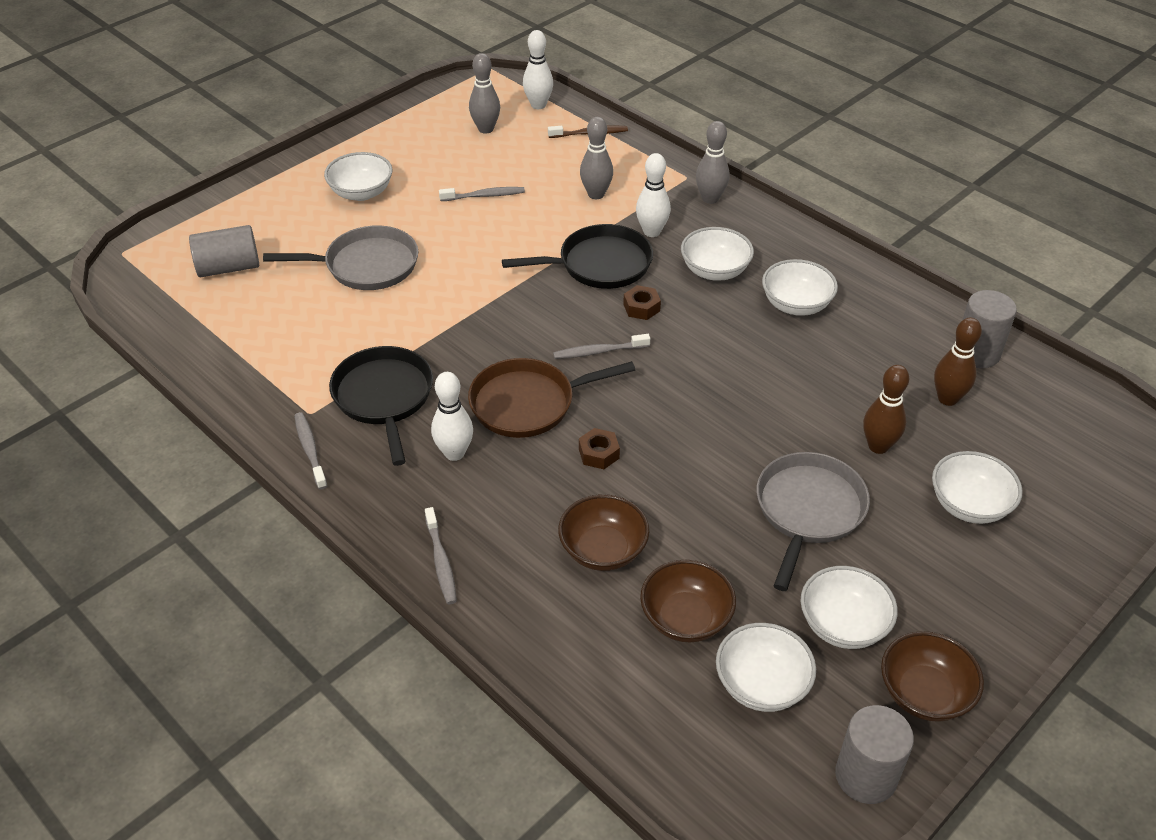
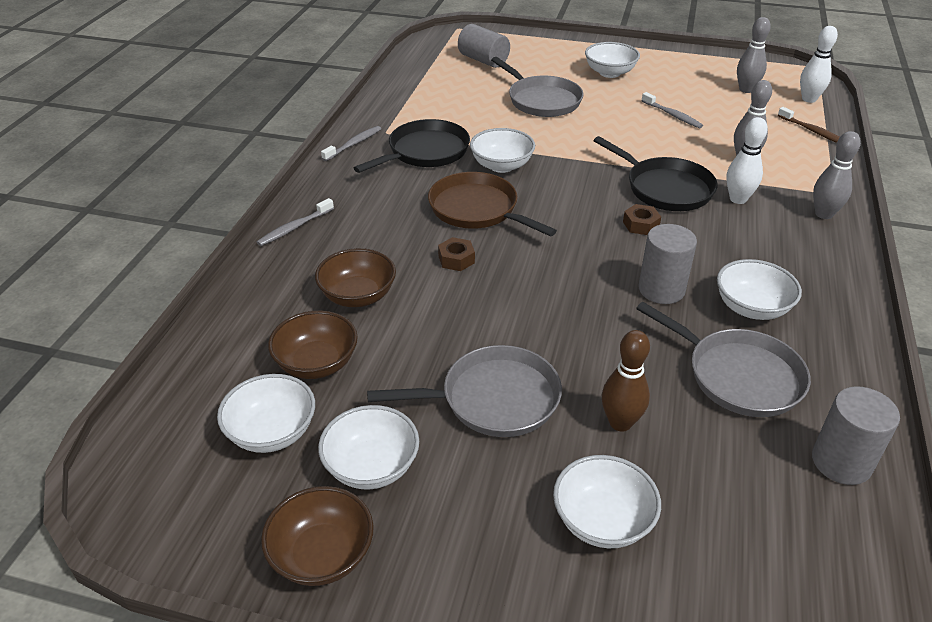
camera: 60 degrees right, 5 degrees down
(454, 453) = (399, 197): white bowling pin -> none
(599, 351) = (566, 222): grey toothbrush -> none
(715, 270) = (734, 247): white bowl -> white bowl (501, 165)
(865, 776) = (203, 537): grey cylinder -> grey cylinder (661, 289)
(867, 355) = (739, 376): none -> grey pan
(947, 399) = (742, 457): brown bowling pin -> none

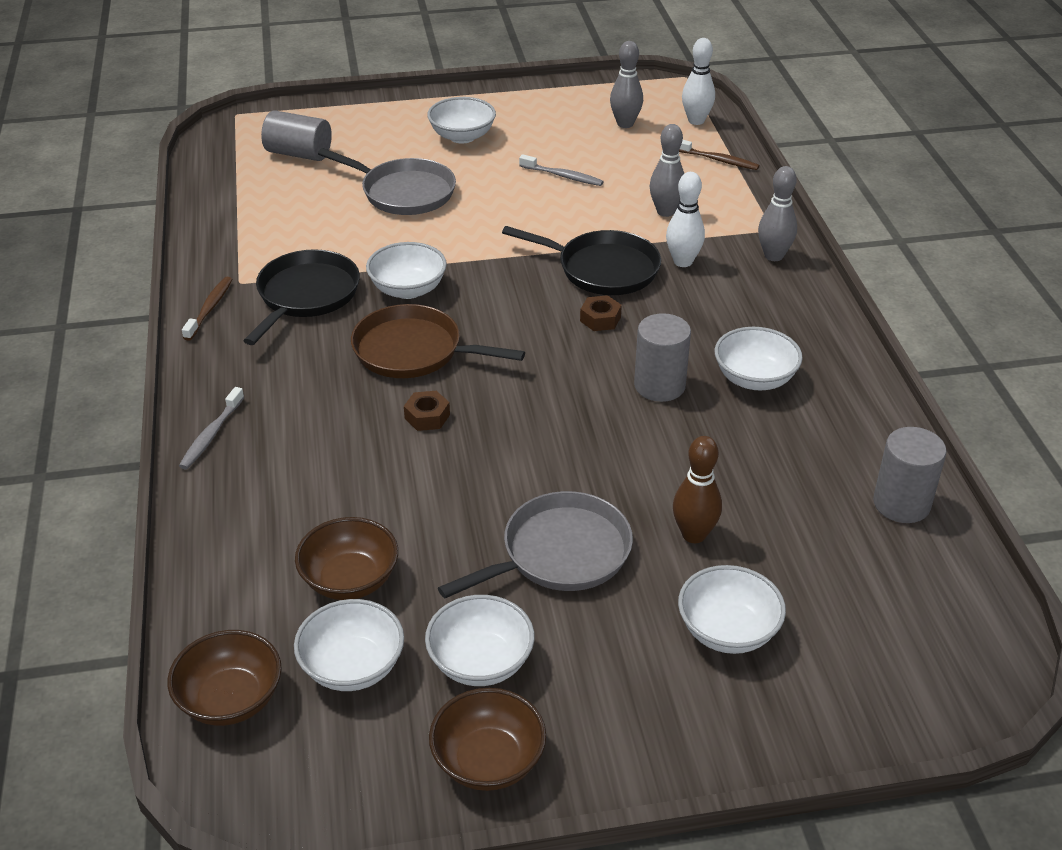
camera: 25 degrees left, 0 degrees up
(353, 144) = (209, 309): grey toothbrush -> brown toothbrush
(358, 296) = (344, 492): brown bowl -> brown bowl (230, 699)
(739, 376) = (777, 452): grey pan -> none

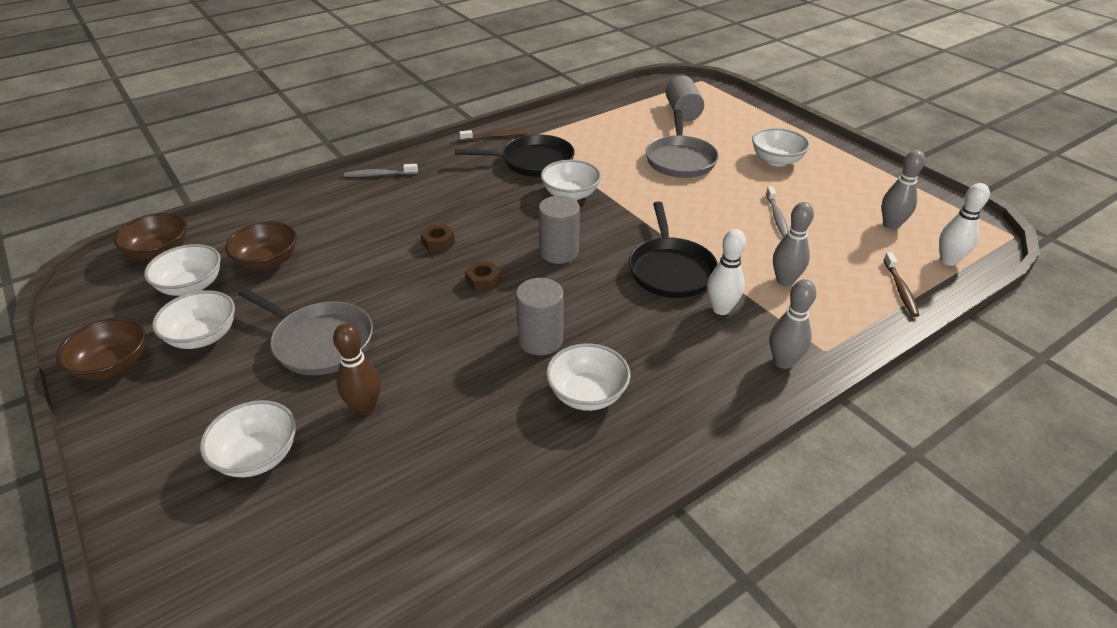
camera: 65 degrees right, 0 degrees up
(413, 351) = (504, 217): brown pan -> none
(600, 319) = (604, 286): brown nut -> brown nut (483, 281)
(901, 504) = (462, 543): grey cylinder -> grey cylinder (559, 252)

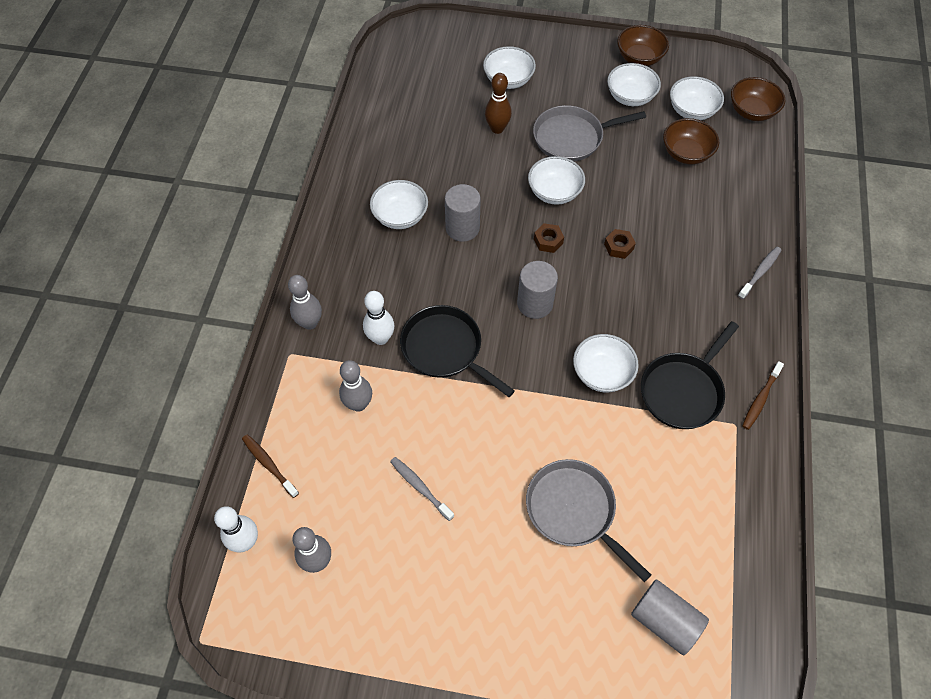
camera: 135 degrees right, 20 degrees up
(776, 160) = (489, 595): white bowl -> white bowl (554, 192)

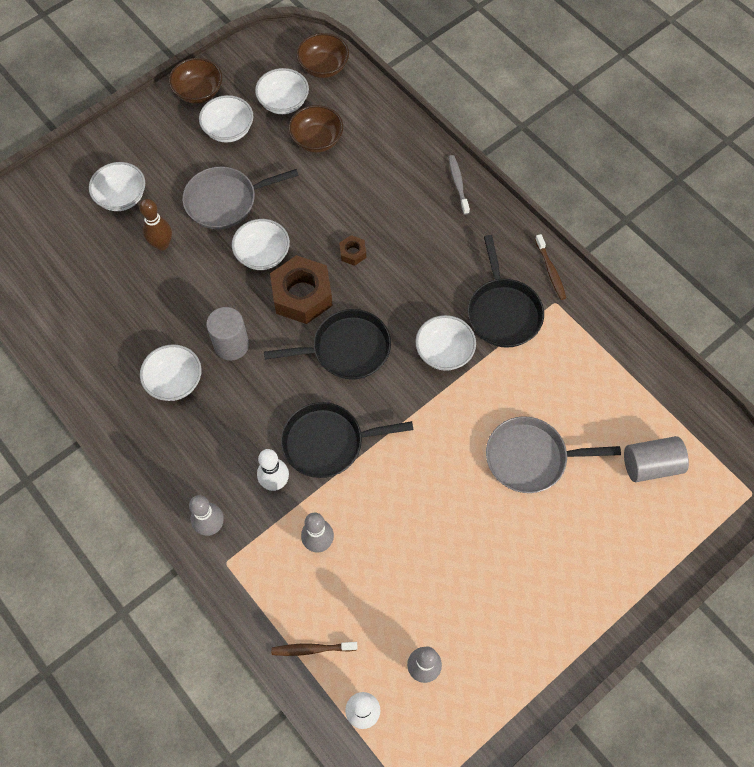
camera: 50 degrees left, 5 degrees up
(420, 488) = (426, 549): grey toothbrush -> none
(535, 303) = (347, 349): grey cylinder -> black pan
(548, 241) = (302, 295): brown nut -> brown nut, size x2.20
(571, 138) = (225, 201): grey pan -> grey pan turned 45 degrees clockwise

